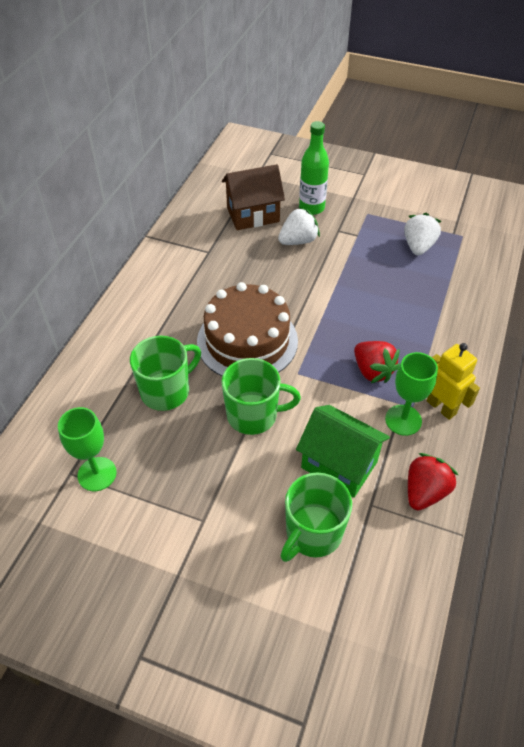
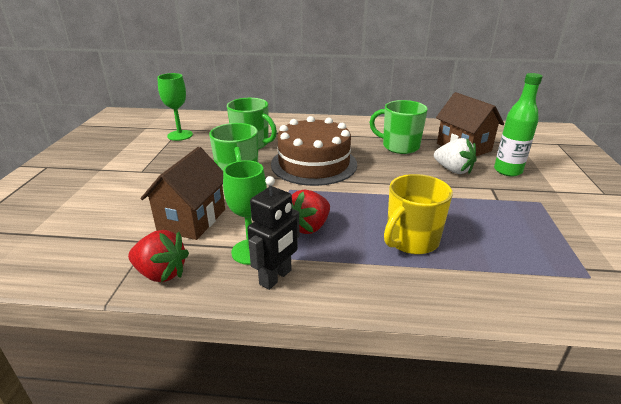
camera: 75 degrees right, 20 degrees down
(313, 533) = (123, 215): green mug -> green mug (399, 146)
(339, 465) = (192, 220): green house -> brown house
(406, 309) = (411, 240): none -> yellow mug
(418, 246) = (525, 241): white strawberry -> none
(441, 407) = (276, 277): yellow robot -> black robot

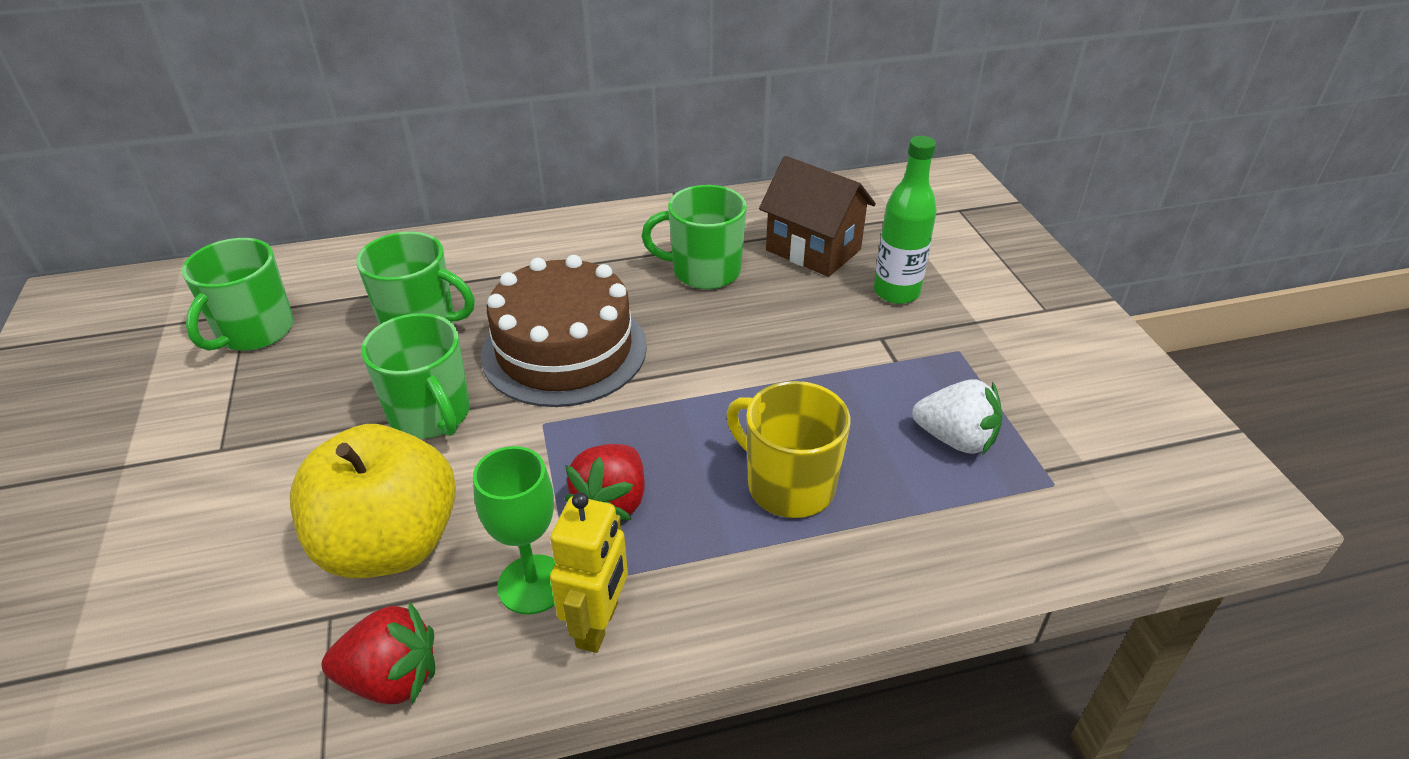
camera: 20 degrees left, 10 degrees up
(180, 135) = (254, 331): green goblet -> green mug
(192, 220) = (390, 544): brown house -> yellow apple
(276, 277) = (598, 625): black robot -> yellow robot
(411, 240) = (788, 485): yellow mug -> yellow mug turned 105 degrees clockwise
(453, 170) = (810, 310): white strawberry -> white strawberry (955, 439)

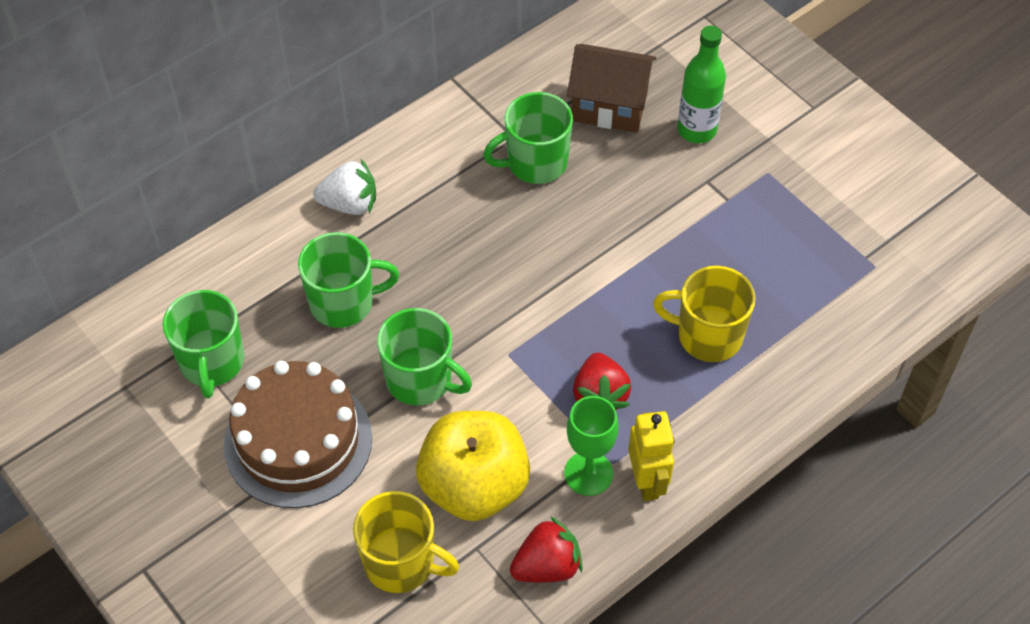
camera: 25 degrees left, 15 degrees up
(233, 596) = (401, 562): none -> yellow mug
(564, 350) = (477, 284): brown cake -> brown cake (298, 441)
(955, 439) = (798, 254): white strawberry -> white strawberry (349, 204)

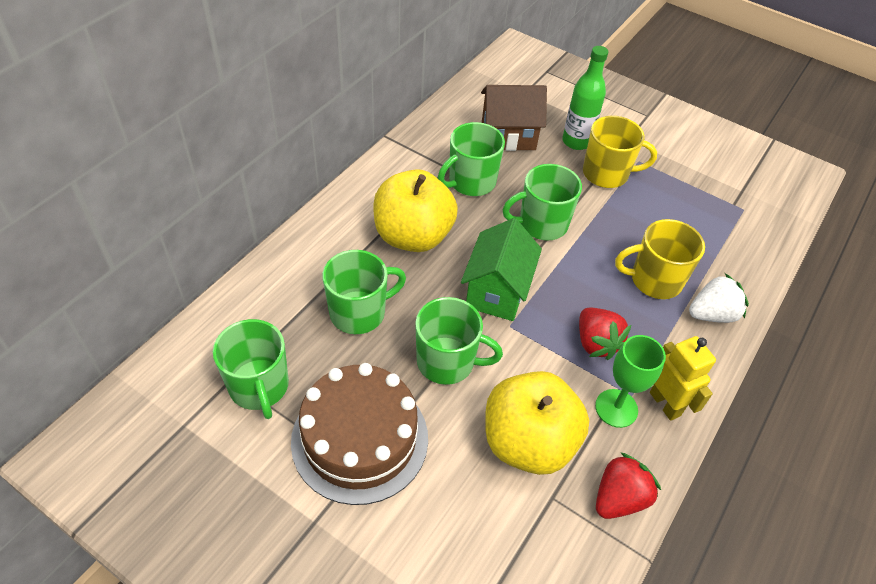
camera: 20 degrees left, 5 degrees down
(349, 204) = (337, 236): white strawberry -> white strawberry (712, 314)
(401, 562) = (492, 529): yellow mug -> yellow mug (606, 174)
(438, 221) = (413, 236): none -> yellow apple
(510, 310) = (497, 291): none -> green house
(600, 236) = (541, 224): none -> green mug

